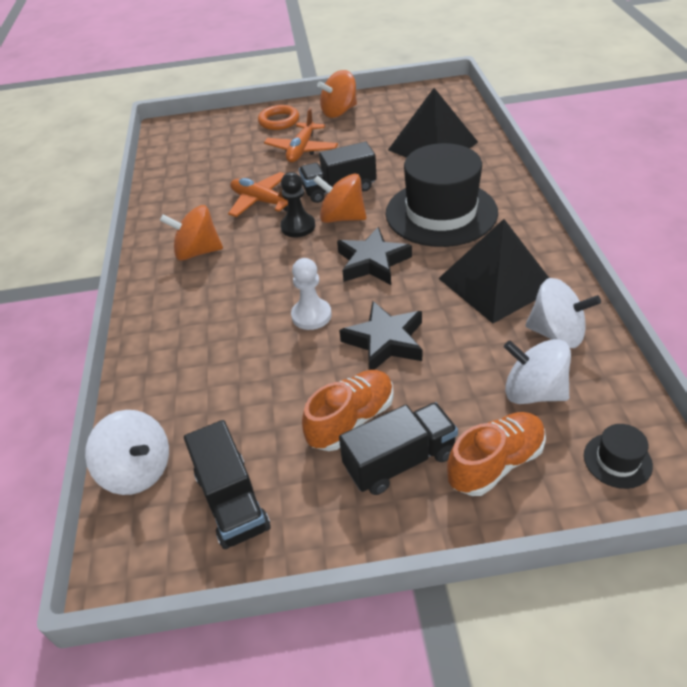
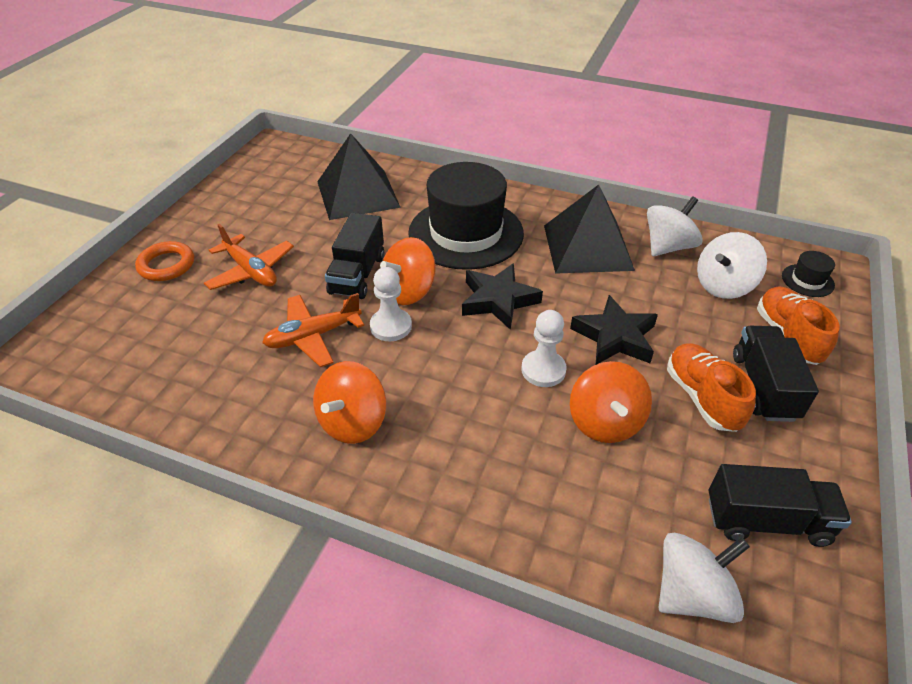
camera: 65 degrees left, 0 degrees up
(298, 227) = (391, 326): black pawn -> white pawn
(339, 112) = (214, 219): orange spinning top -> orange spinning top (605, 422)

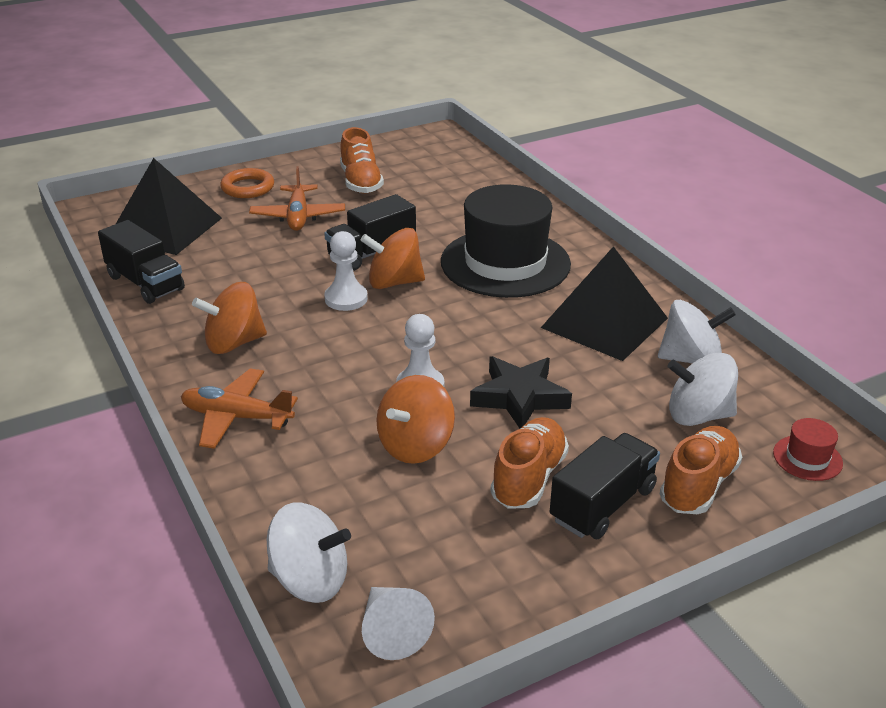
camera: 40 degrees right, 10 degrees down
(265, 215) = (361, 182): none -> orange shoe
(313, 336) = (282, 278): orange plane -> orange plane (236, 417)
(358, 194) = (455, 196): black pyramid -> black pyramid (165, 228)
(498, 300) = (457, 322): black star -> none
(766, 521) = (444, 583): black truck -> black truck (145, 283)
(792, 588) = (391, 631): none -> white cone
(807, 280) = (807, 458): black hat -> red hat

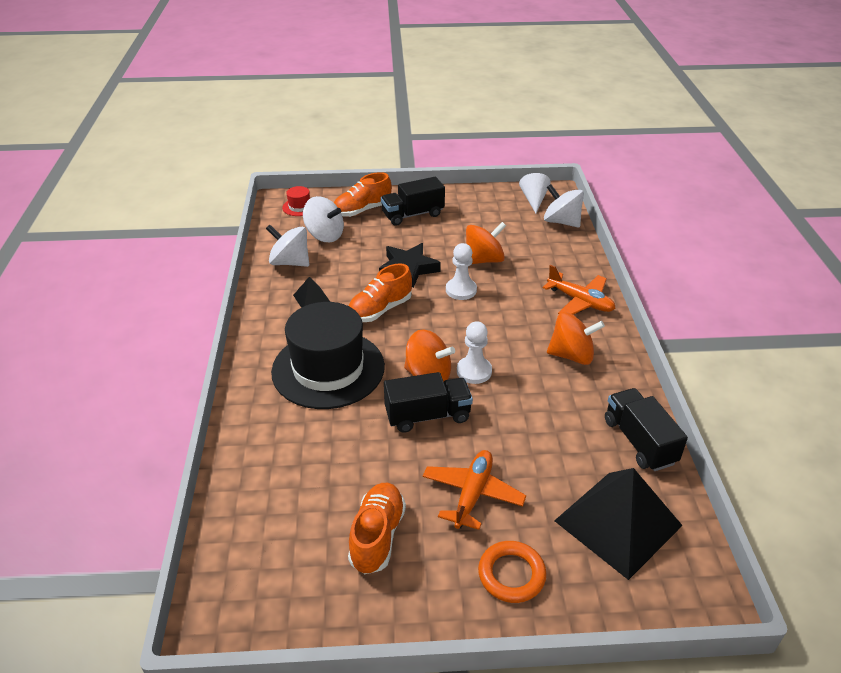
camera: 155 degrees left, 5 degrees up
(528, 478) = (437, 232): orange shoe -> orange shoe (380, 310)
(604, 323) = (311, 298): black pyramid -> black pyramid, size x0.44

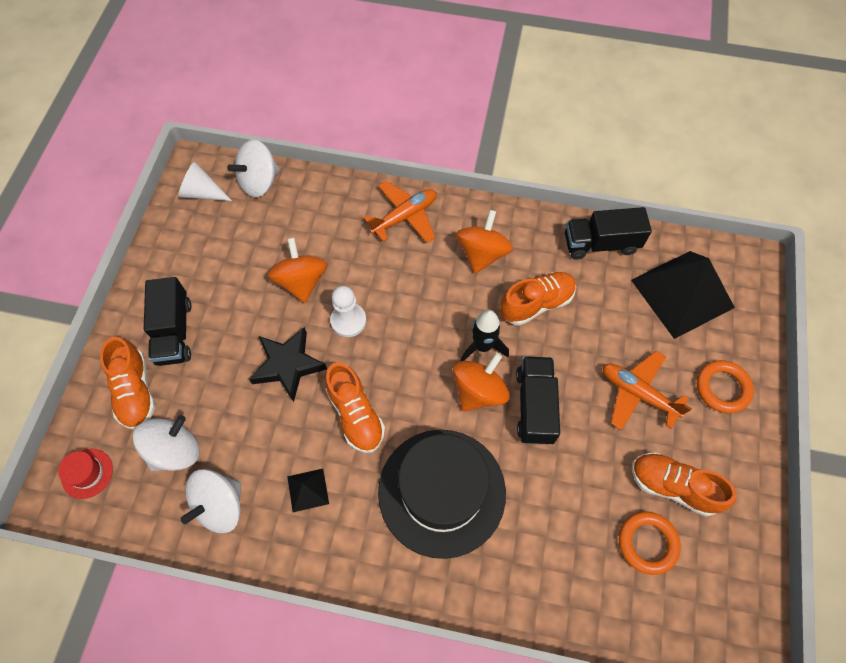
camera: 75 degrees left, 25 degrees up
(312, 520) = (647, 543): none -> orange ring
(474, 371) = (482, 346): white pawn -> black rocket
(538, 401) = (536, 303): none -> orange shoe

